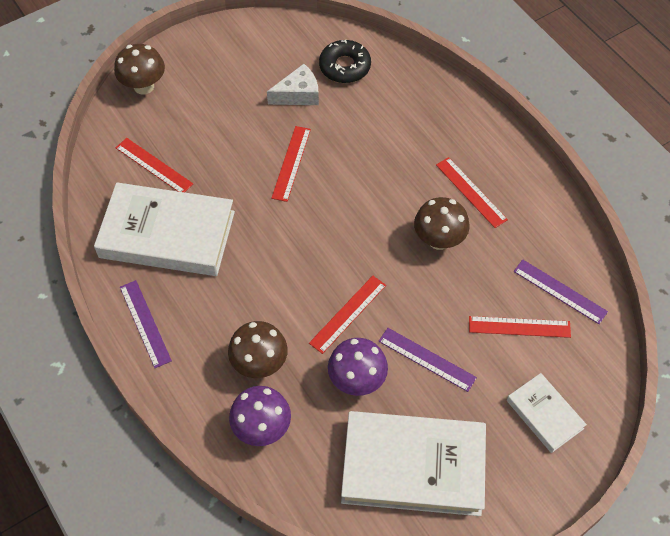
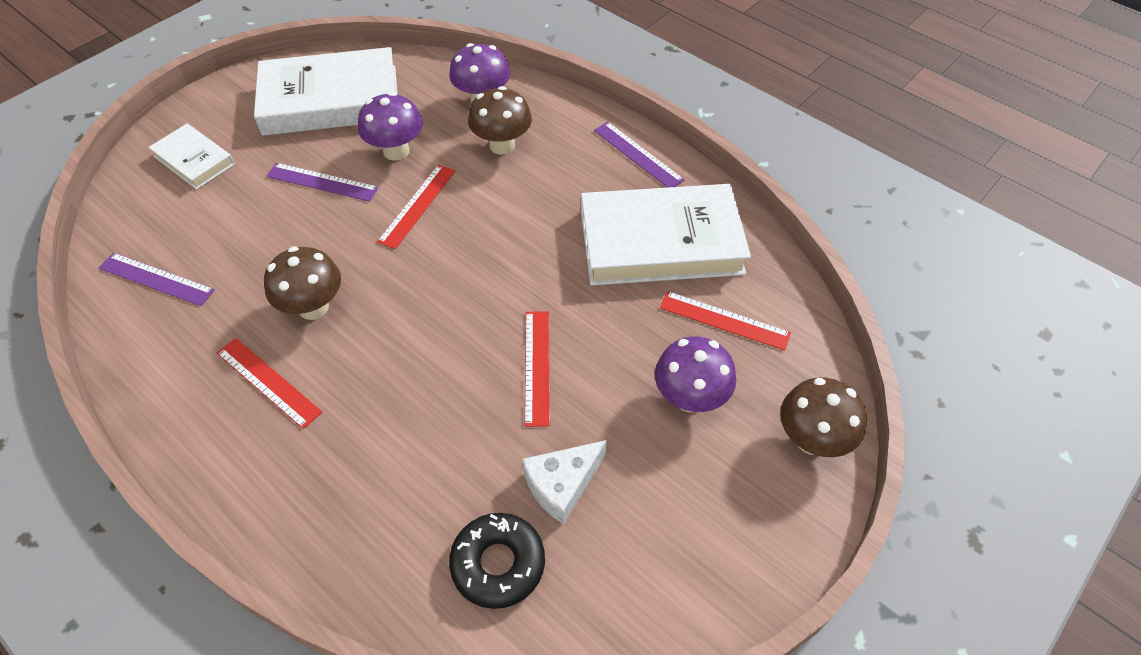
camera: 165 degrees right, 5 degrees down
(202, 123) = (690, 398): none -> purple mushroom
(519, 327) = (213, 232): red ruler -> none

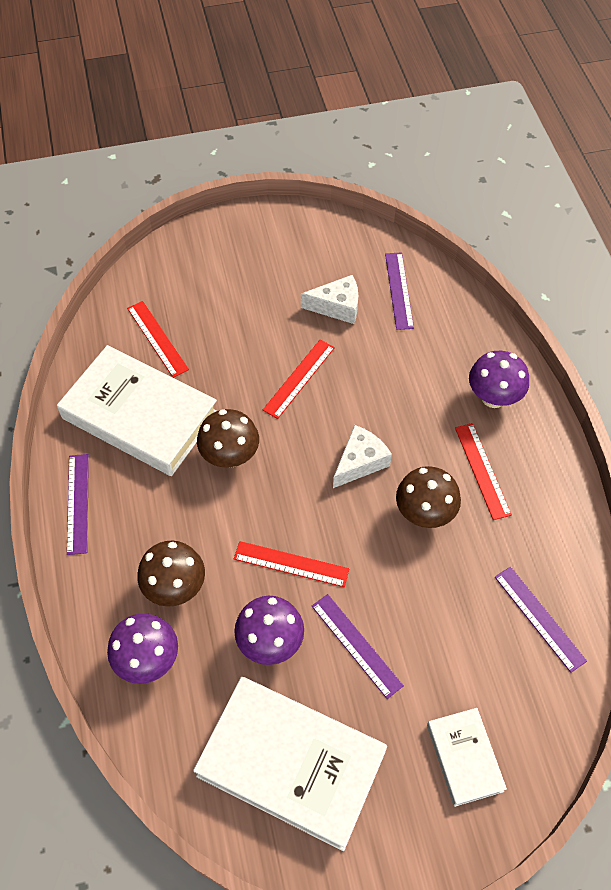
camera: 145 degrees left, 5 degrees up
(409, 319) = (360, 462): none -> white cheese
(417, 205) = (291, 564): red ruler -> red ruler turned 45 degrees clockwise
(498, 564) = (399, 290): black donut -> purple ruler
(690, 398) = (225, 308): purple mushroom -> purple mushroom (493, 397)
(811, 439) = (182, 252): brown mushroom -> brown mushroom (230, 456)

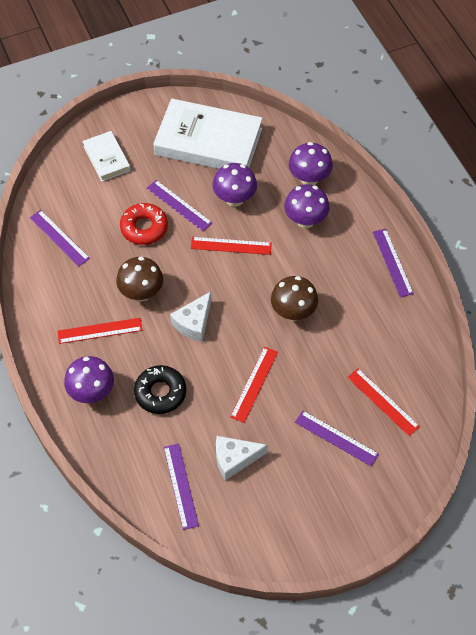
camera: 170 degrees right, 0 degrees up
(140, 415) = (372, 333): white book -> none
(175, 587) = (305, 220): brown mushroom -> purple mushroom
(221, 310) = (336, 438): none -> purple ruler
(411, 385) = (160, 392): none -> black donut
(413, 614) = (144, 228): none -> red donut
(482, 470) = (100, 330): red ruler -> red ruler turned 75 degrees counterclockwise

